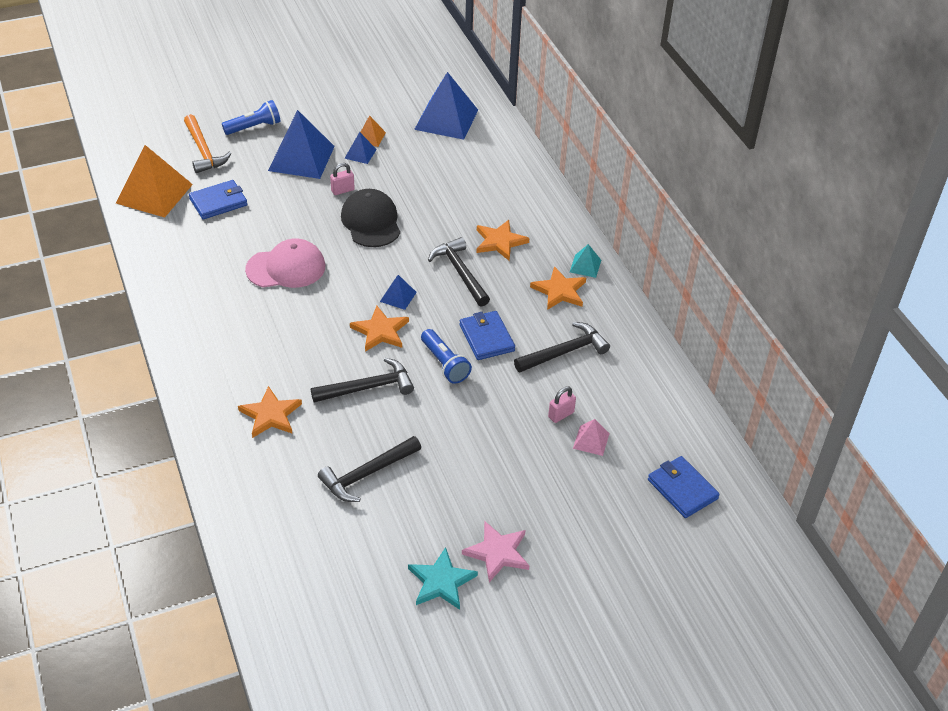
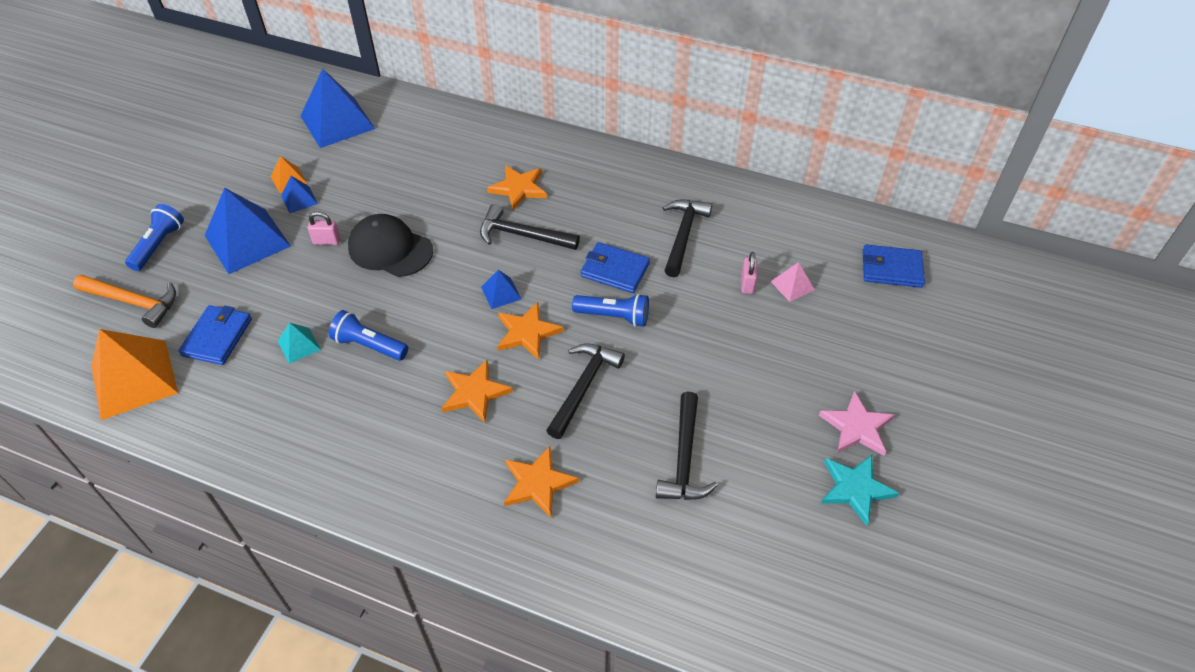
camera: 45 degrees left, 5 degrees up
(286, 268) = (369, 345): pink cap -> blue flashlight
(342, 190) = (327, 241): pink padlock -> pink padlock turned 75 degrees clockwise
(559, 291) = (615, 193): orange star -> orange star (475, 393)
(585, 266) = (606, 160): turquoise pyramid -> turquoise pyramid (299, 345)

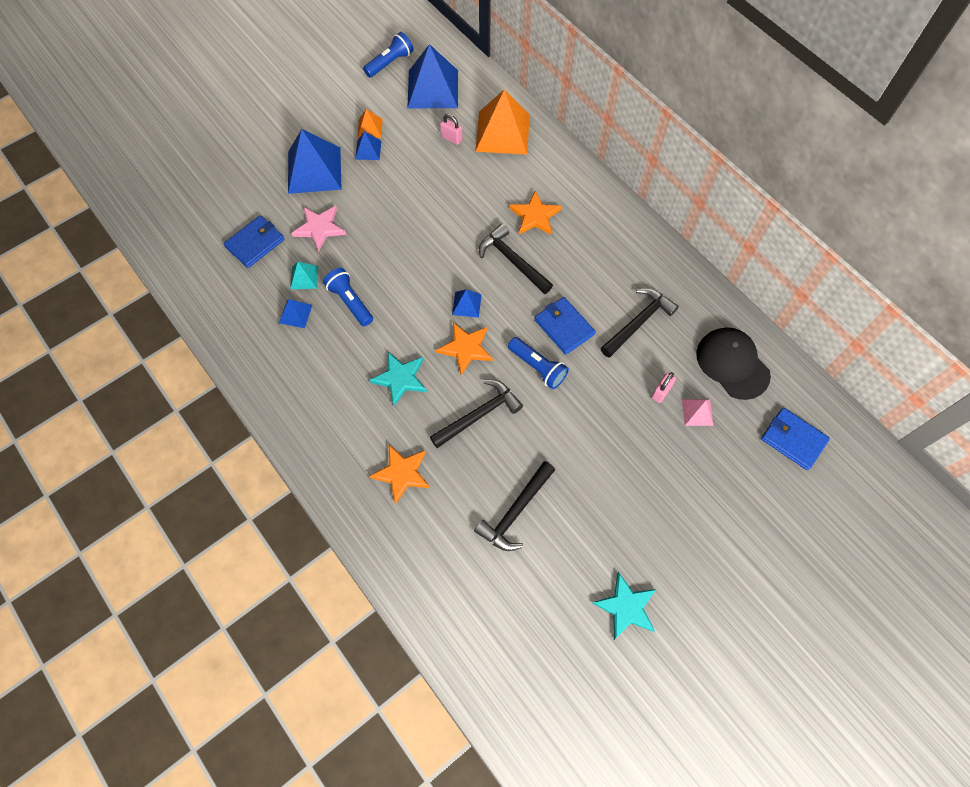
camera: 30 degrees right, 15 degrees up
(133, 302) = (216, 187): orange hammer -> none
(134, 379) = (188, 250): orange pyramid -> orange pyramid (502, 132)
(159, 245) = (254, 145): blue flashlight -> blue flashlight (390, 63)
(311, 385) = (295, 314): none -> blue pyramid
(327, 241) = (368, 197): pink padlock -> pink padlock (451, 138)
(390, 249) = (409, 226): black cap -> black cap (732, 364)
(475, 393) = (400, 378): orange star -> turquoise star
(856, 427) = (662, 559): pink star -> pink star (319, 228)

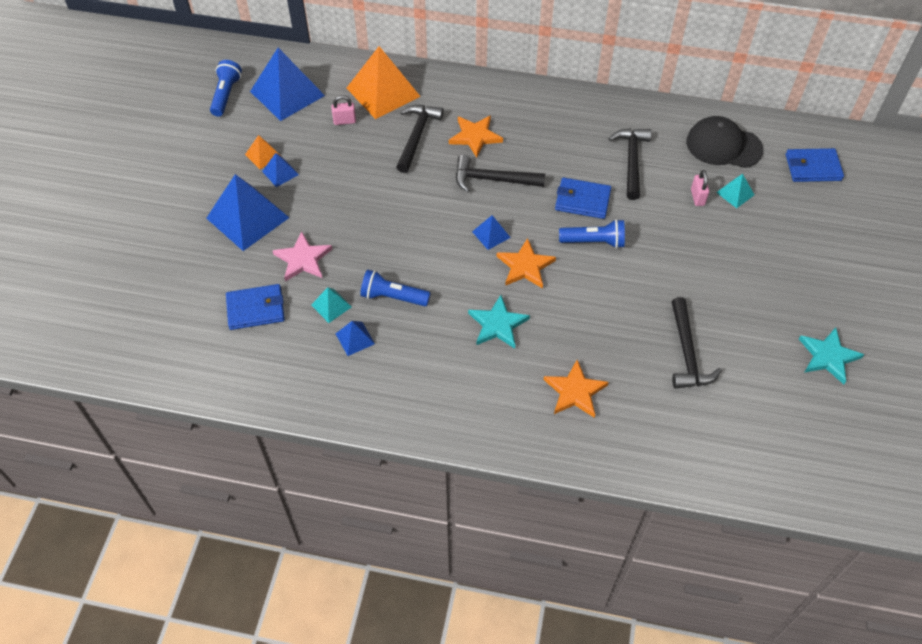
camera: 40 degrees left, 10 degrees down
(255, 243) = (256, 309): blue wallet -> blue wallet turned 75 degrees clockwise
(479, 414) = (587, 306): black hammer -> black hammer (416, 136)
(697, 412) = (735, 193): pink pyramid -> turquoise pyramid

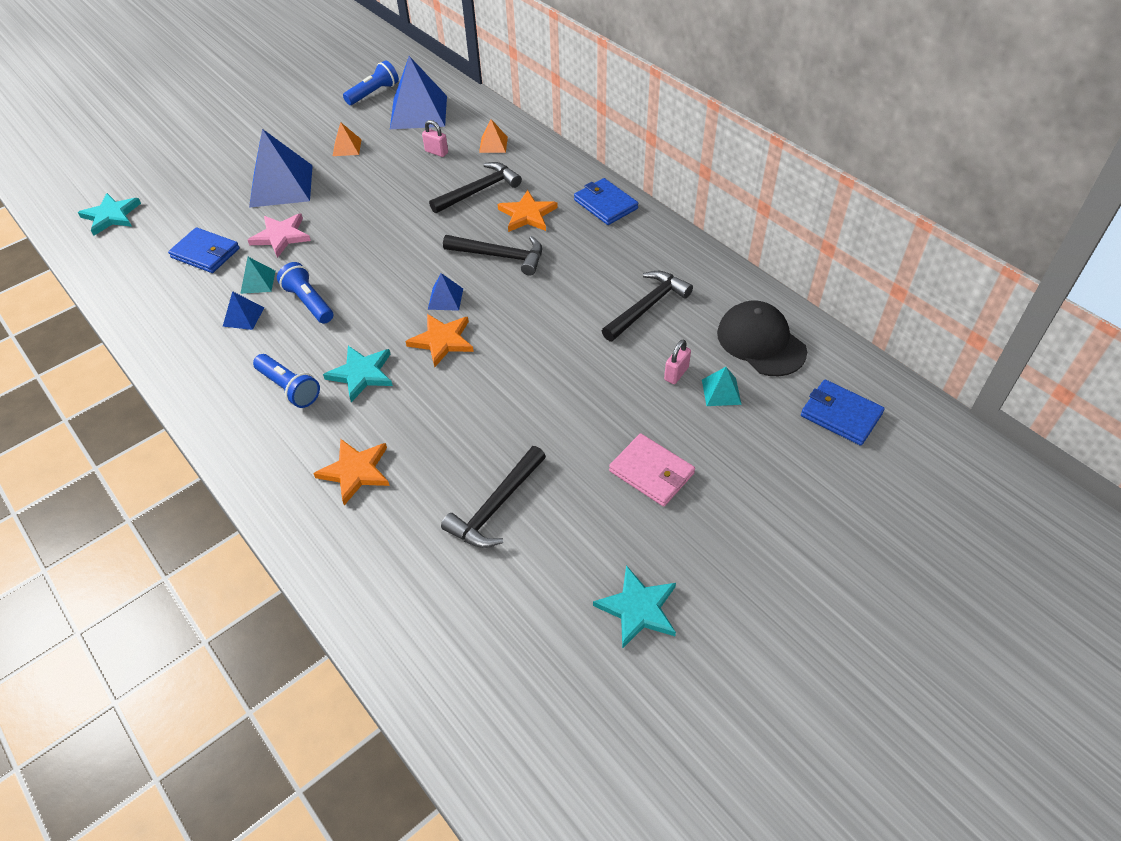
camera: 40 degrees right, 5 degrees down
(123, 327) = (111, 216): none -> turquoise star
(280, 173) = (343, 166): blue pyramid -> none
(383, 92) = (493, 144): orange pyramid -> orange pyramid, size x0.47
(492, 180) = (500, 256): black hammer -> black hammer turned 150 degrees clockwise
(582, 200) = (559, 315): blue wallet -> blue wallet (605, 204)
(594, 241) = (527, 355): blue flashlight -> blue flashlight (289, 388)
(750, 271) = (651, 472): none -> pink wallet

